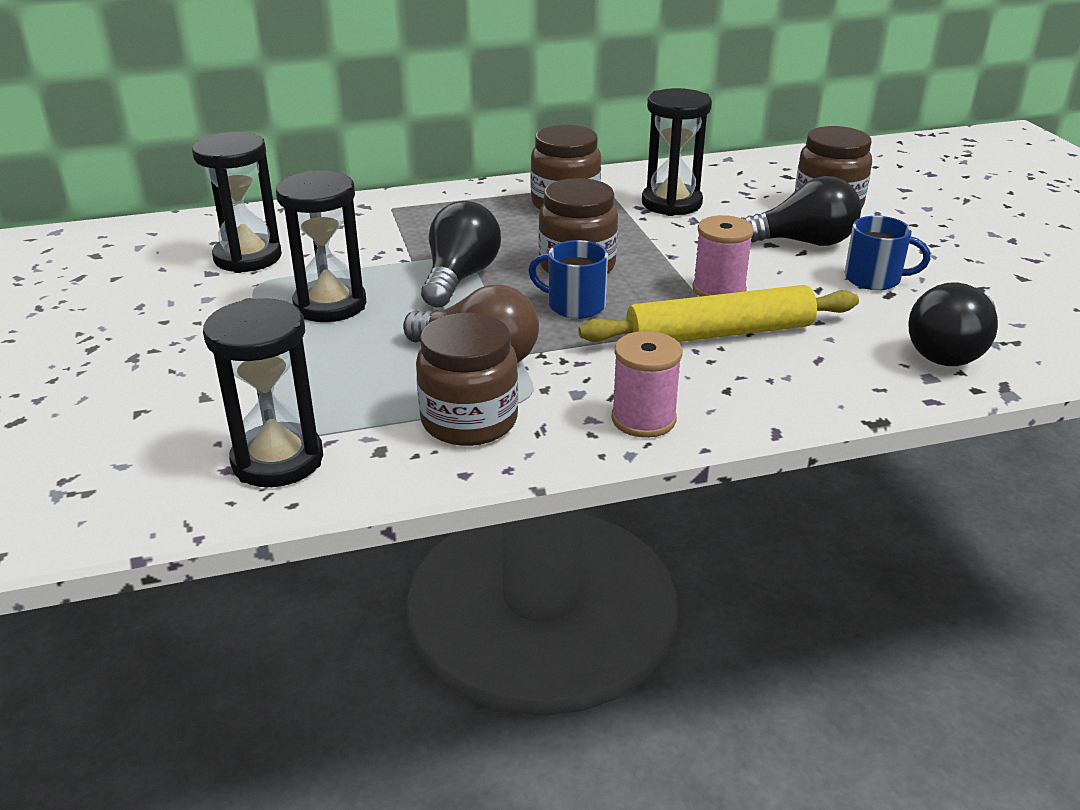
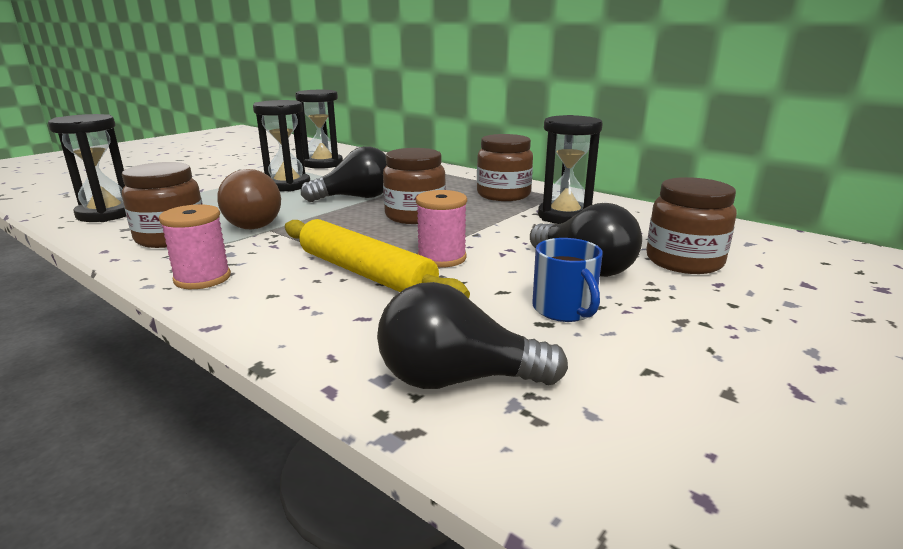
camera: 55 degrees right, 10 degrees down
(574, 305) = (355, 227): blue mug -> none

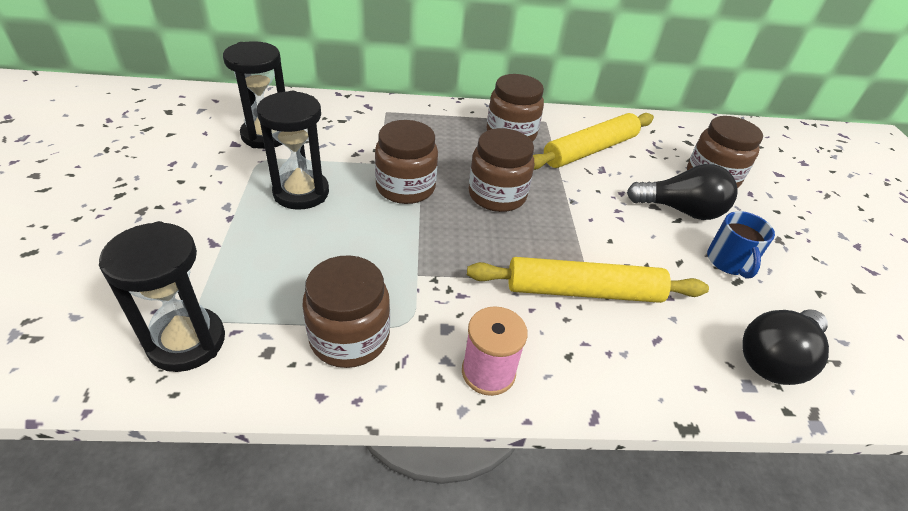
camera: 45 degrees left, 20 degrees up
(256, 222) = (386, 270): brown light bulb -> none
(356, 198) = (405, 187): black light bulb -> brown jar
(441, 258) = (598, 244): pink spool -> none
(564, 216) = (590, 150): black hourglass -> yellow rolling pin
(564, 309) = (729, 262): blue mug -> blue mug turned 60 degrees clockwise

